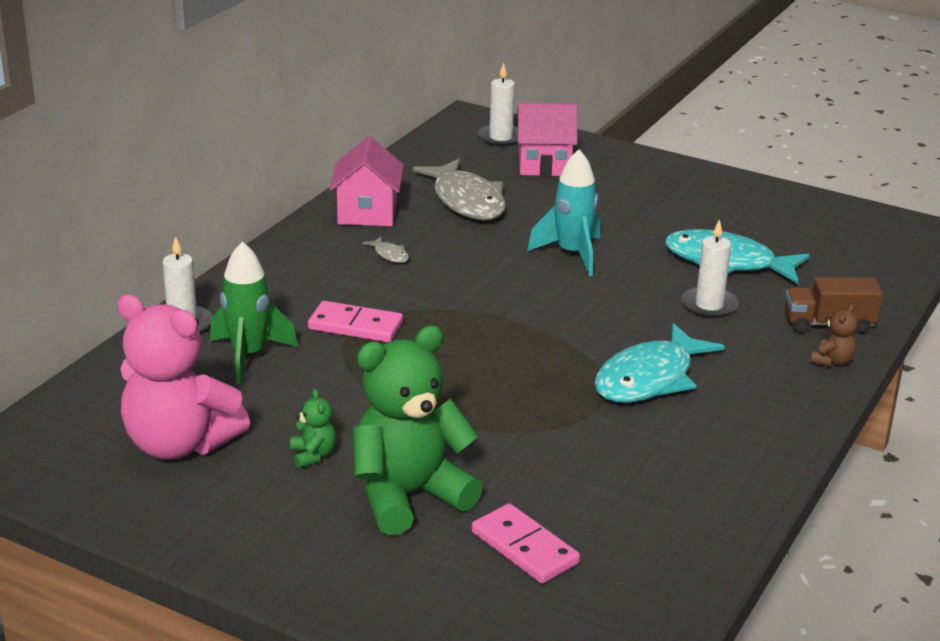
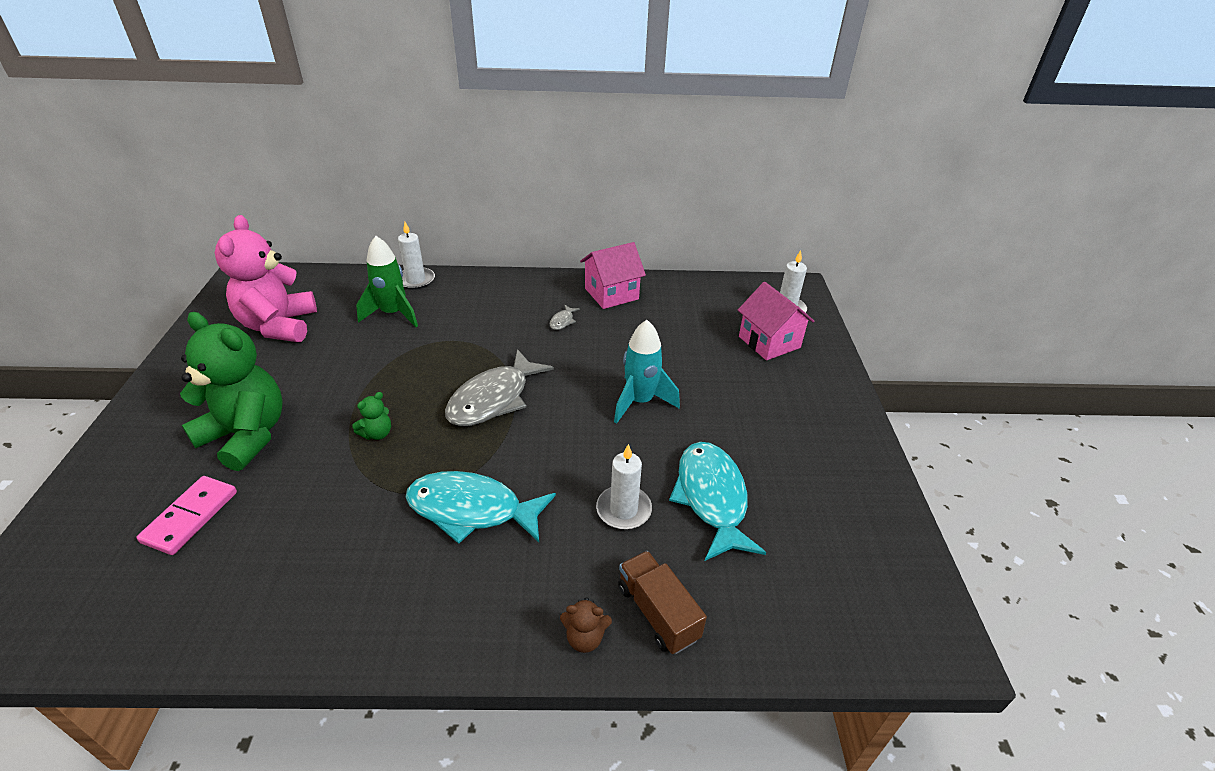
camera: 60 degrees right, 10 degrees up
(313, 455) = (285, 378): green teddy bear -> green teddy bear (377, 433)
(355, 326) = (457, 340): pink domino -> none
(466, 201) = (671, 326): grey fish -> grey fish (493, 399)

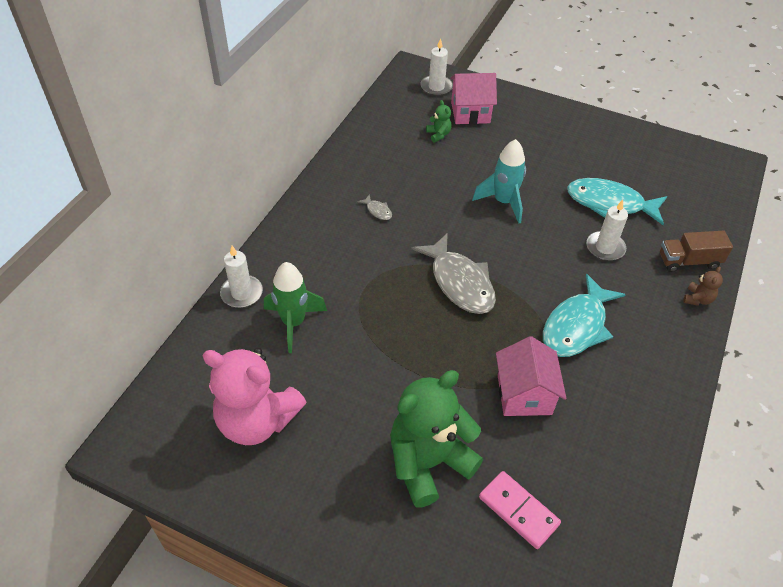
camera: 65 degrees left, 10 degrees up
(377, 433) = (468, 366): green teddy bear -> green teddy bear (438, 134)
(611, 294) = (356, 169): pink house -> pink house (524, 394)

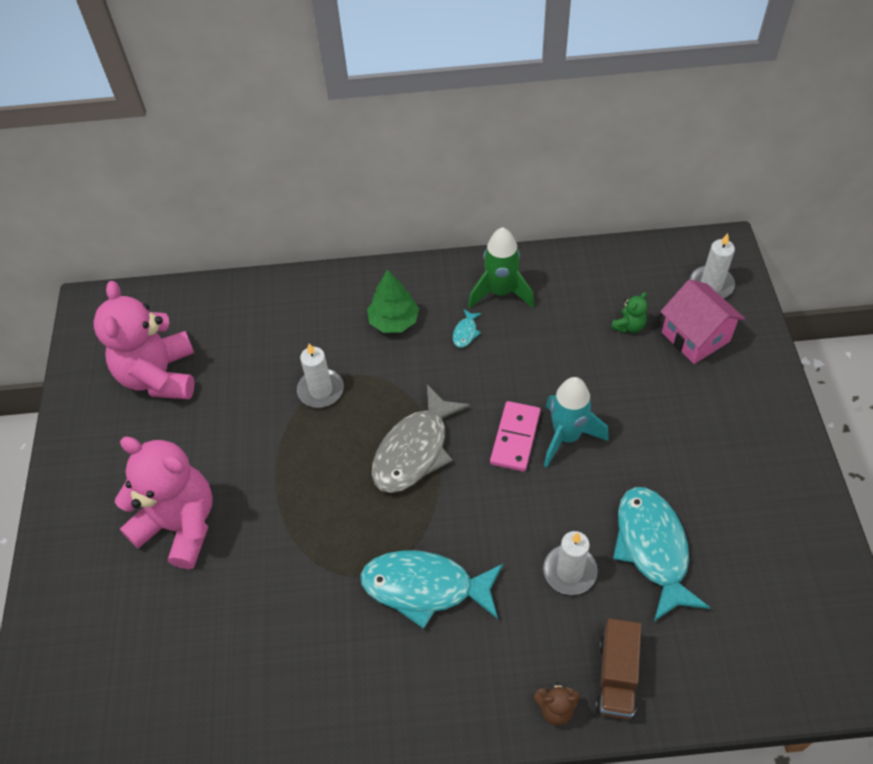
camera: 65 degrees right, 5 degrees up
(242, 293) = (288, 289): white candle -> white candle (321, 390)
(293, 323) = (277, 344): green rocket -> green rocket (500, 292)
(333, 244) = (394, 321): none -> green tree
(377, 211) = (465, 332): grey fish -> turquoise fish
(428, 462) = (180, 525): green teddy bear -> pink teddy bear
(518, 511) = (163, 625): pink domino -> pink domino (515, 438)
(524, 394) = (301, 573): pink house -> none
(688, 261) = (616, 677): brown truck -> brown truck turned 135 degrees counterclockwise

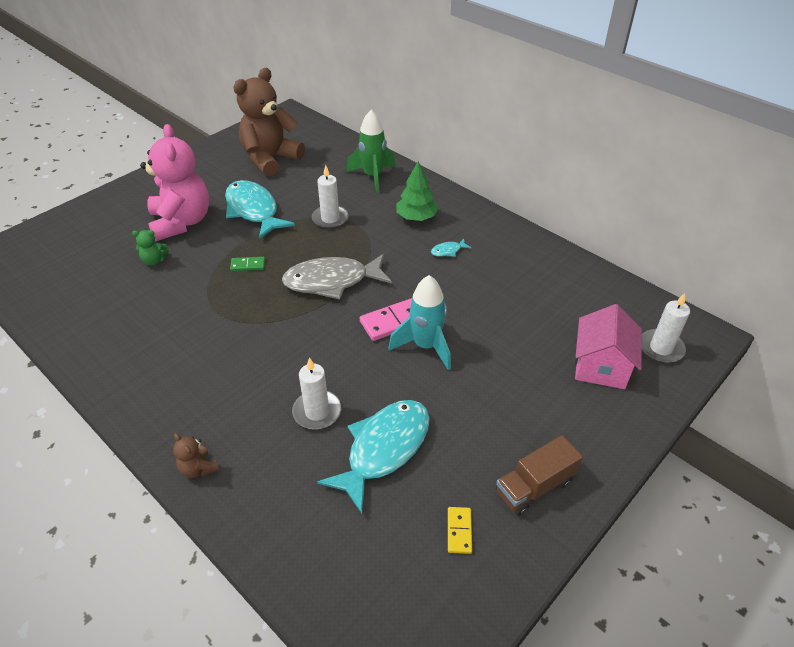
camera: 45 degrees right, 10 degrees down
(159, 376) = (270, 159): pink teddy bear -> brown teddy bear
(318, 506) = (248, 265): none -> green domino
(425, 587) = (234, 345): turquoise fish -> turquoise fish (253, 210)
(500, 292) = (500, 248): green rocket -> green rocket (373, 177)
(616, 677) = (253, 490): brown truck -> brown truck (534, 486)
(629, 326) = (559, 324): green teddy bear -> green teddy bear (154, 260)
(771, 552) = (459, 531): none -> yellow domino

